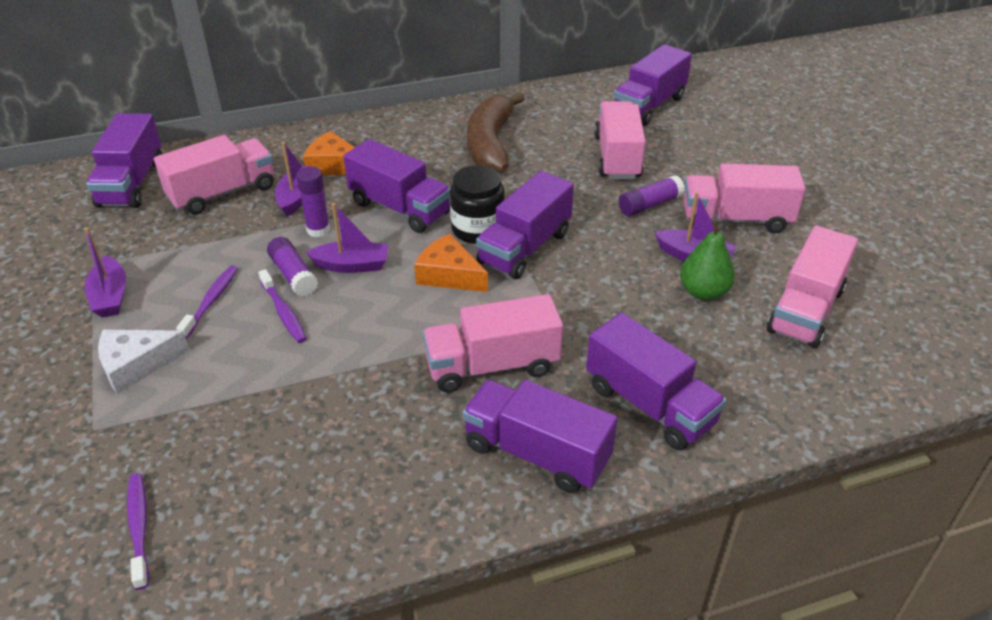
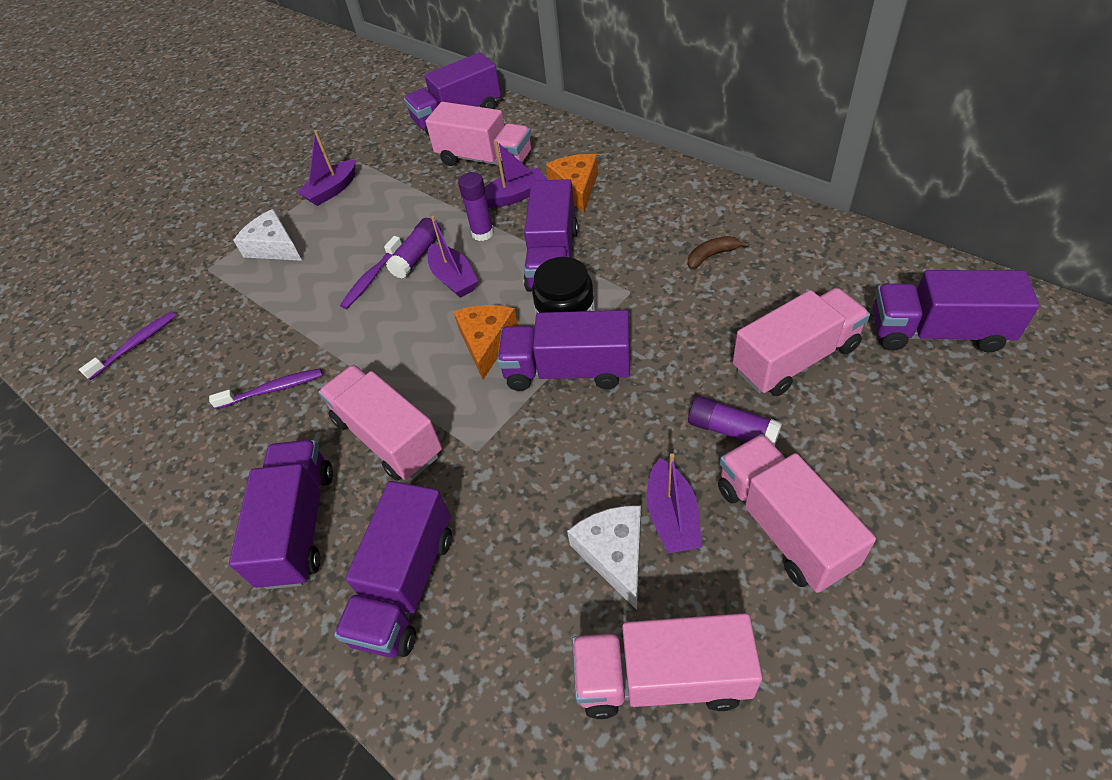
camera: 65 degrees right, 10 degrees up
(211, 301) = (359, 236): purple toothbrush -> purple toothbrush (273, 389)
(491, 144) = (712, 256): brown banana -> brown banana, size x0.41
(703, 292) = (614, 554): green pear -> white cheese

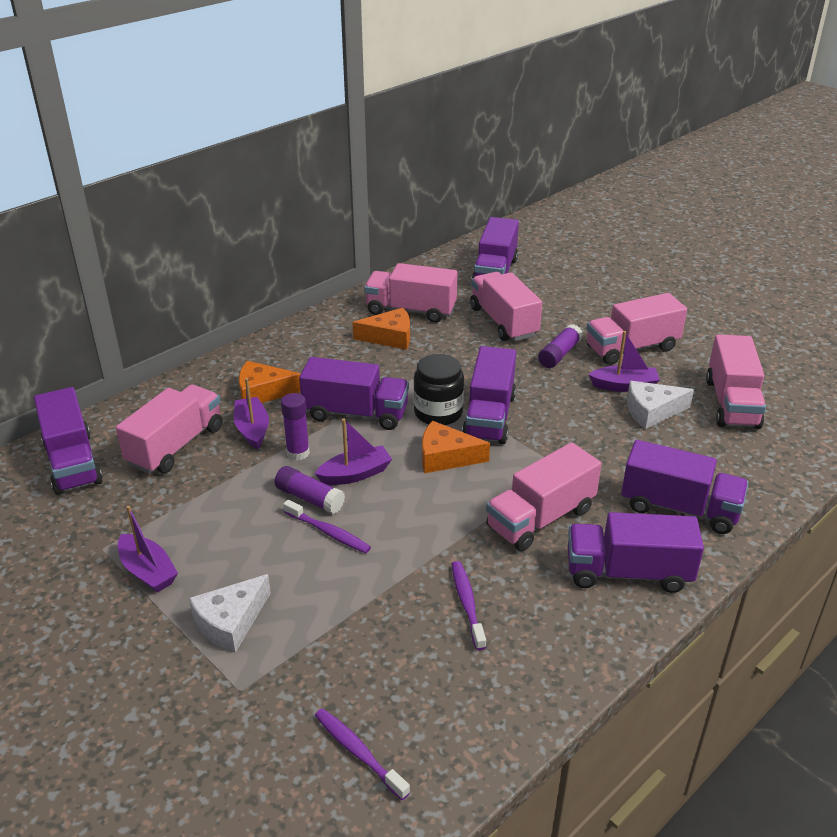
camera: 90 degrees left, 15 degrees down
(712, 256) = (389, 337): brown banana -> orange cheese
(783, 262) = (411, 310): none -> pink truck

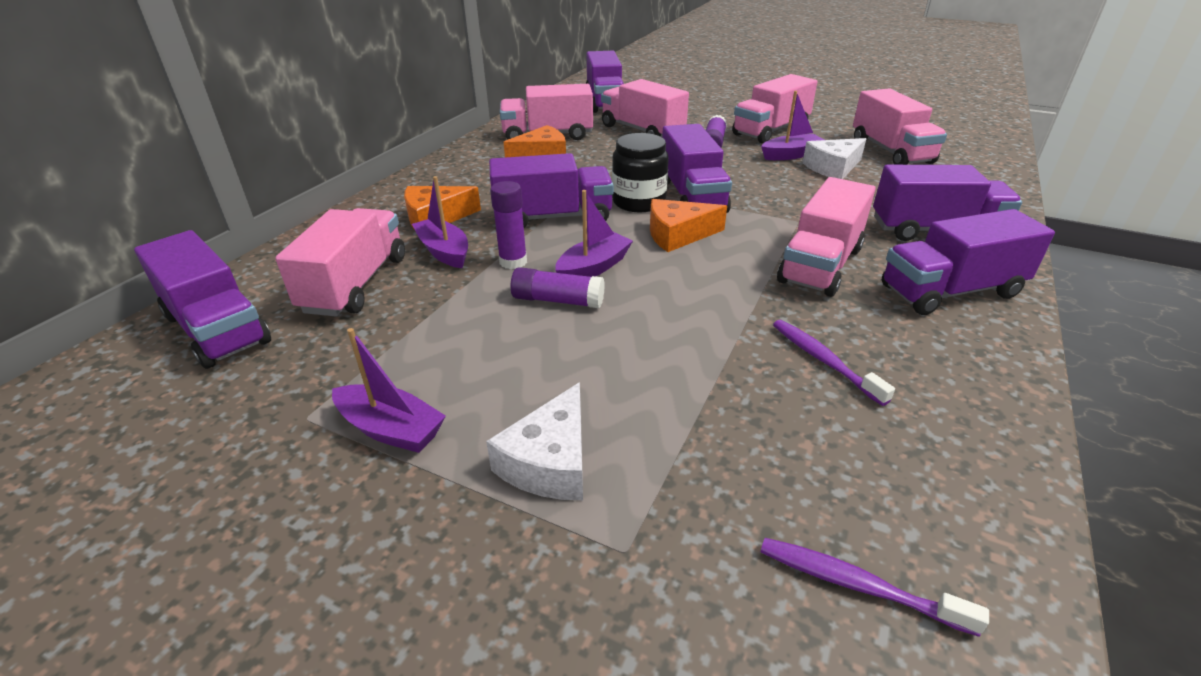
camera: 20 degrees left, 0 degrees up
(328, 532) = (606, 328): purple toothbrush -> none

